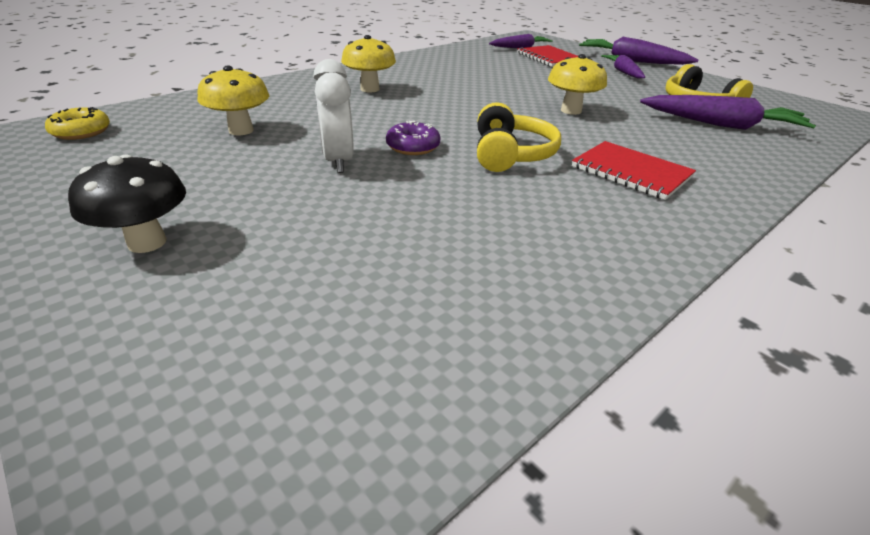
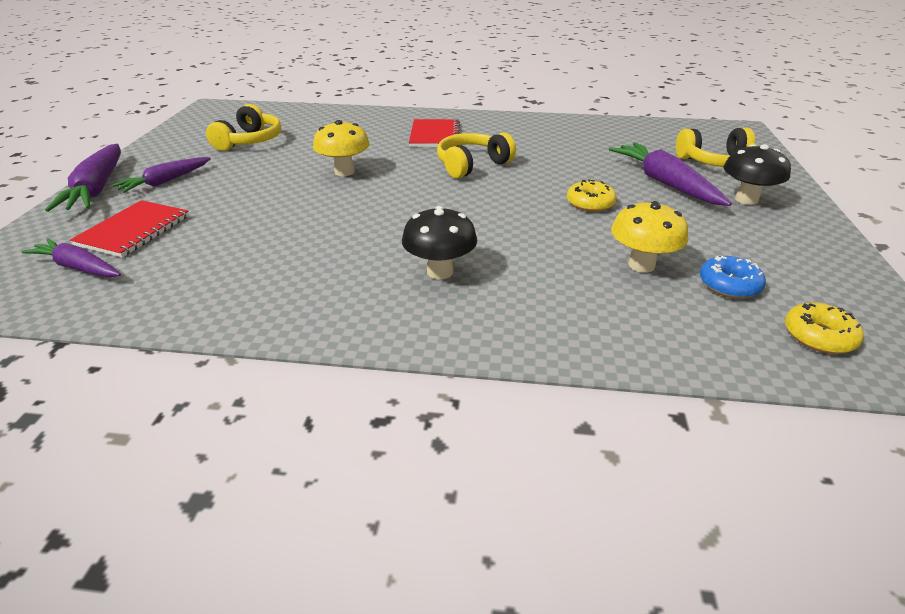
camera: 130 degrees left, 0 degrees up
(158, 140) = (729, 285): none -> blue donut
(221, 317) = (715, 162): none -> yellow headphones
(338, 161) = (590, 203): white clock -> yellow donut
(370, 89) = (440, 271): yellow mushroom -> black mushroom
(413, 147) = (522, 193): purple donut -> none
(722, 125) = (298, 129): purple carrot -> purple carrot (665, 183)

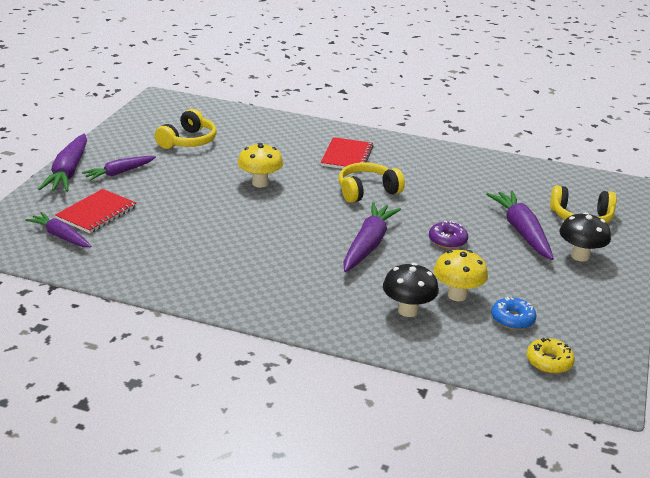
camera: 10 degrees right, 5 degrees down
(440, 271) = (307, 277): black mushroom -> black mushroom (408, 311)
(500, 221) = (368, 245): none -> purple carrot
(590, 203) = (447, 240): yellow donut -> purple donut

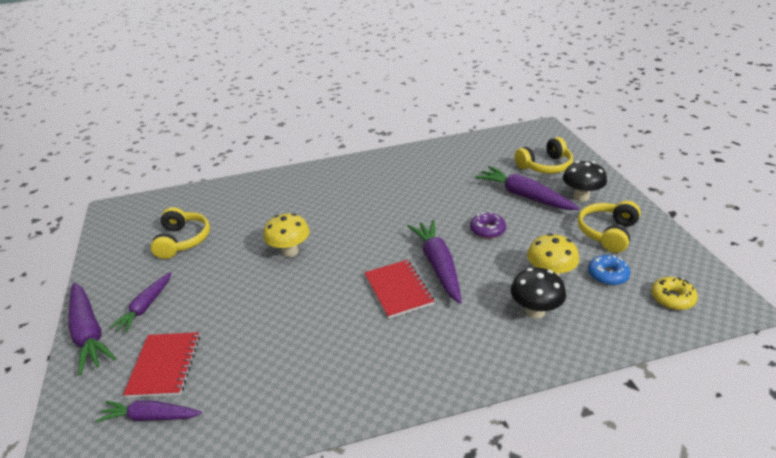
camera: 30 degrees left, 5 degrees up
(347, 156) = (333, 192): red notebook -> red notebook (398, 290)
(367, 191) = (383, 216): yellow headphones -> yellow headphones (607, 233)

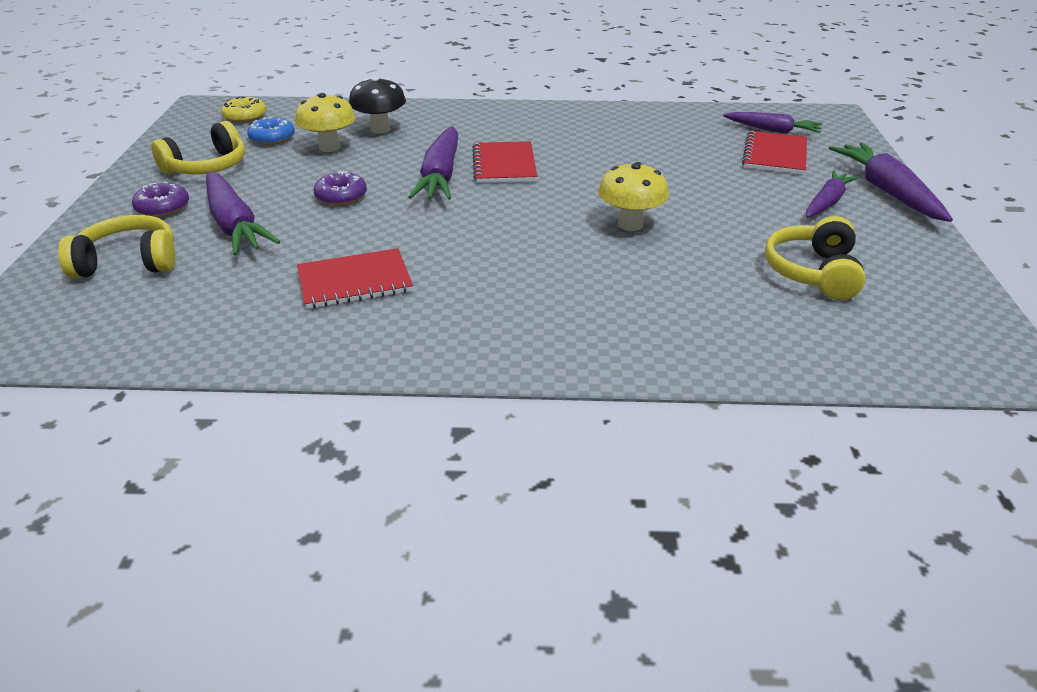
camera: 165 degrees left, 0 degrees up
(425, 181) = (354, 281): none -> red notebook
(581, 197) = (163, 208): black mushroom -> purple donut

